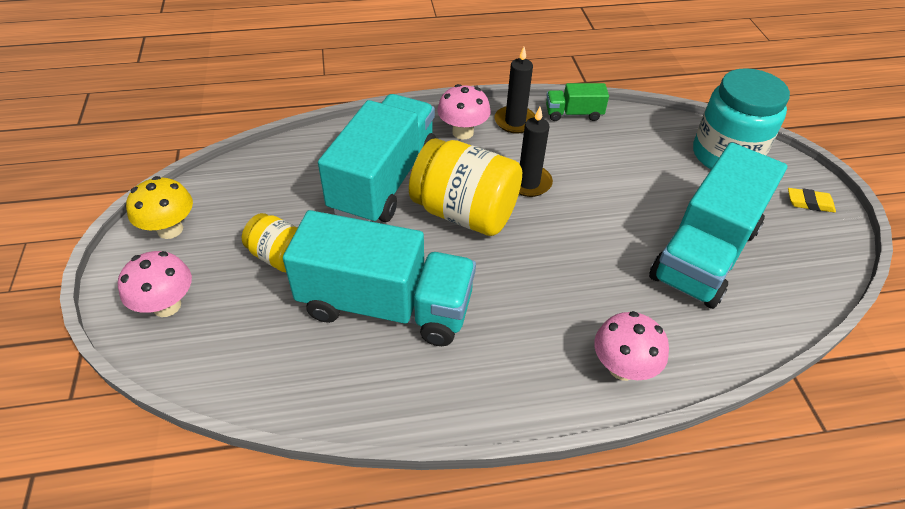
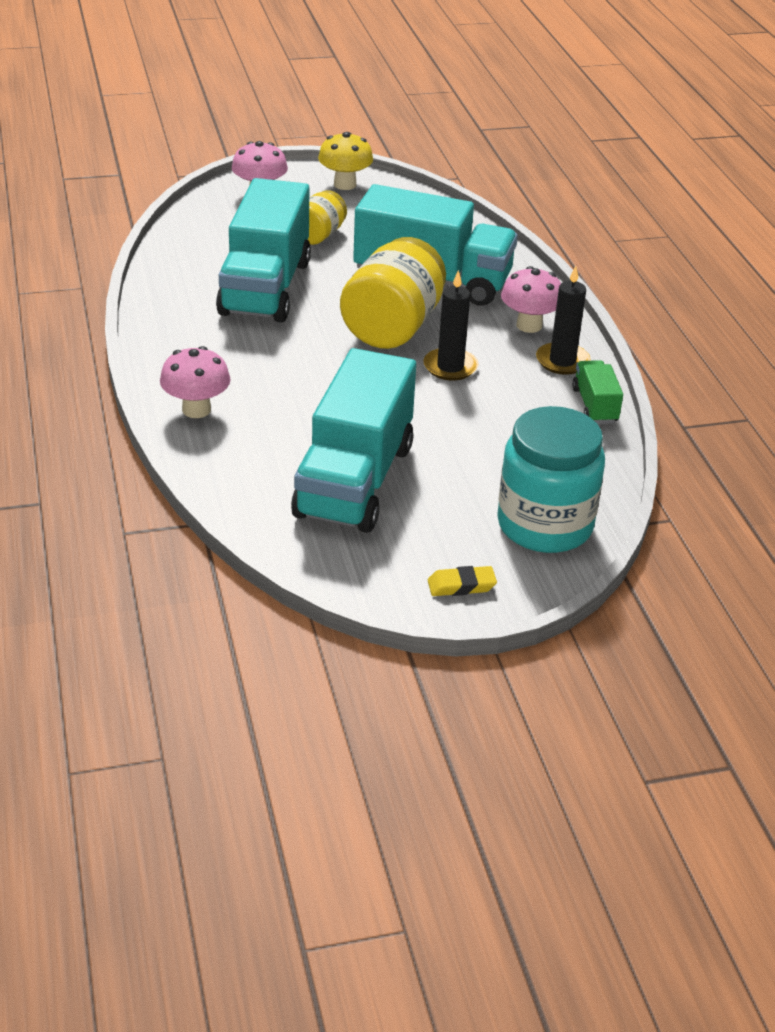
camera: 85 degrees right, 10 degrees down
(704, 253) = (354, 480): turquoise truck -> turquoise truck turned 105 degrees counterclockwise
(809, 203) = (461, 585): yellow eraser -> yellow eraser turned 75 degrees clockwise

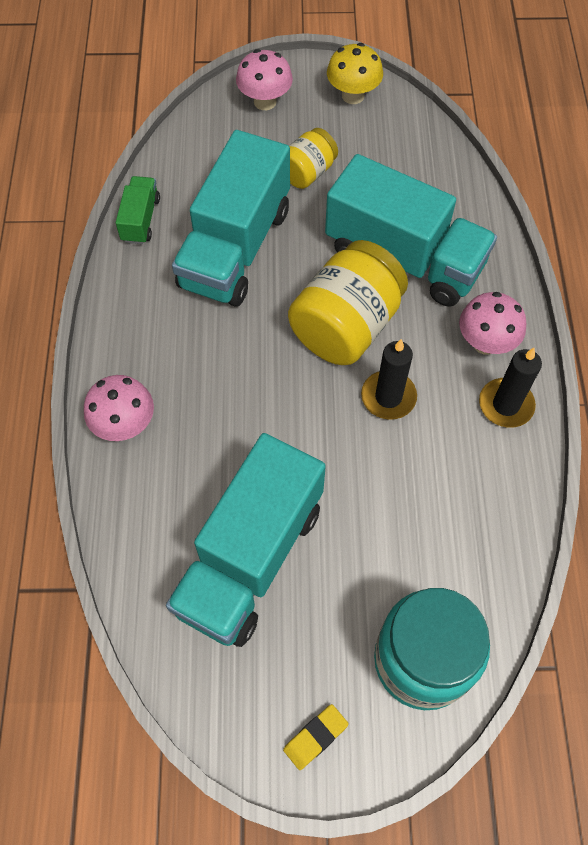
camera: 15 degrees right, 25 degrees up
(461, 585) = (315, 737): yellow eraser -> yellow eraser turned 45 degrees counterclockwise
(595, 405) = (522, 480): green truck -> green truck (141, 220)

